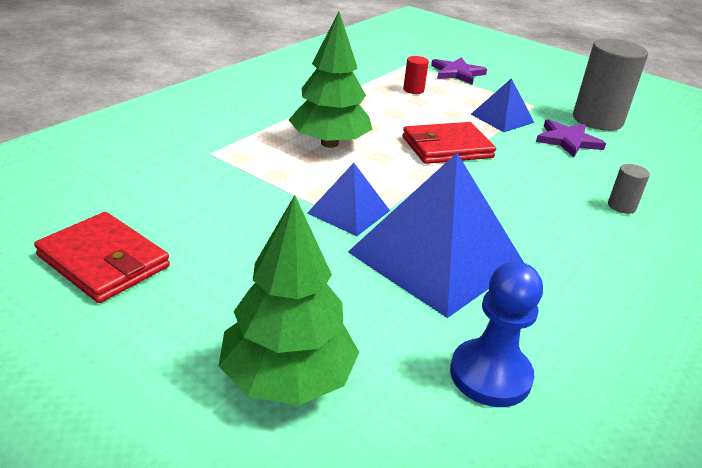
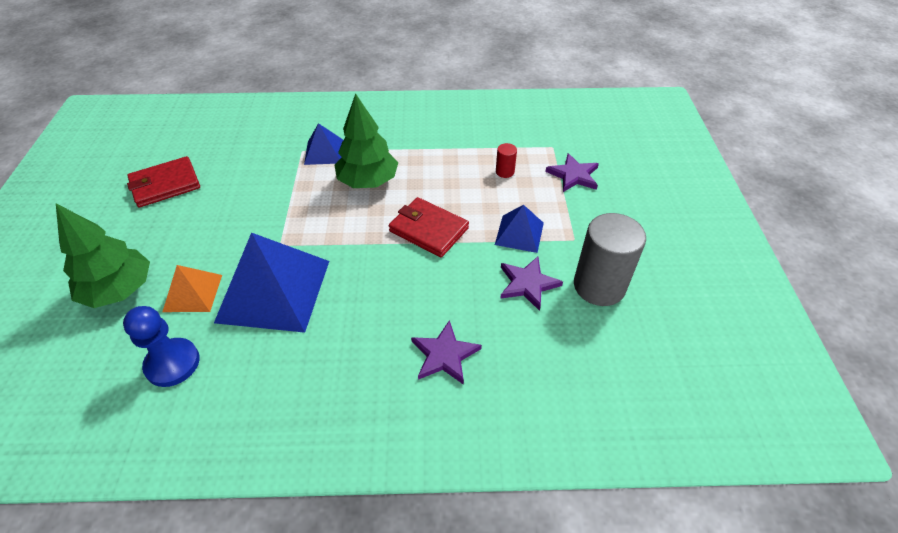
camera: 55 degrees right, 15 degrees up
(103, 261) = (165, 185): red wallet -> red wallet turned 60 degrees clockwise
(349, 211) = (291, 232): blue pyramid -> blue pyramid (324, 152)
(372, 315) = (193, 293): none -> orange pyramid
(621, 206) = (444, 355): grey cylinder -> purple star

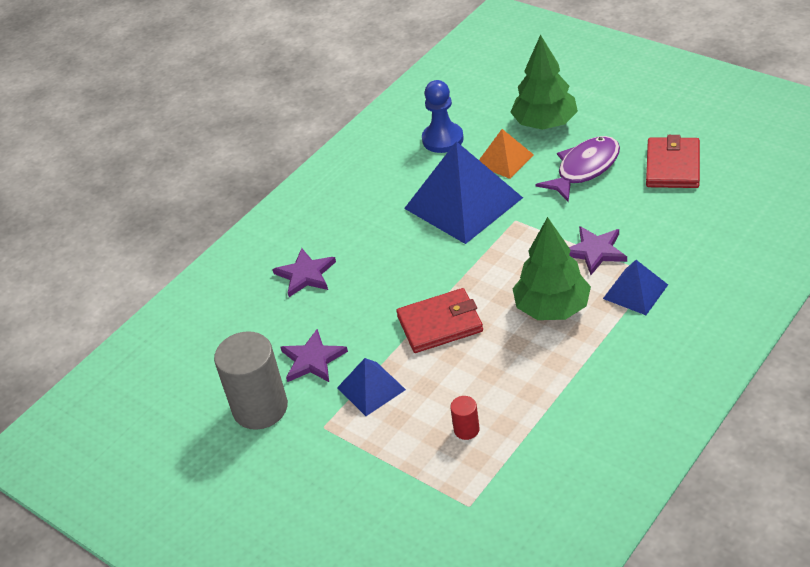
camera: 135 degrees right, 5 degrees down
(187, 232) = (584, 169): none -> purple fish
(573, 175) = (404, 490): purple star -> purple star (595, 251)

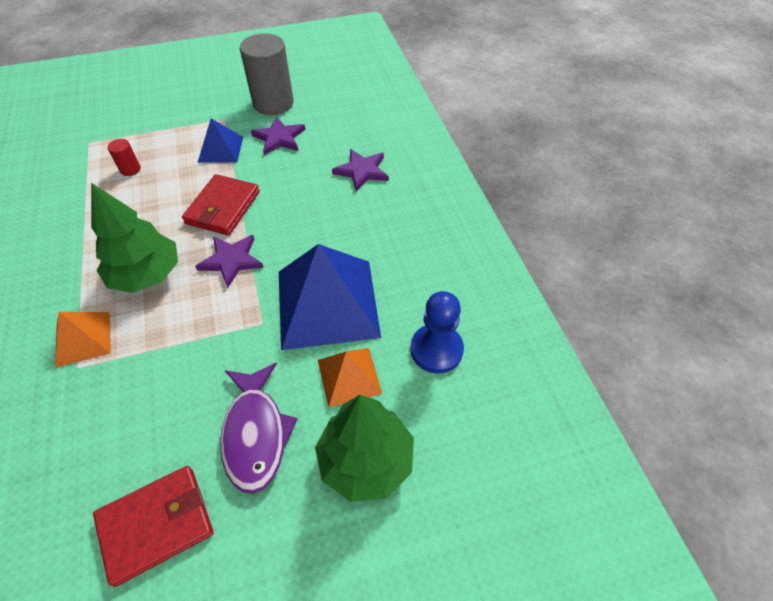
camera: 120 degrees right, 10 degrees up
(595, 251) = (155, 348): purple star -> purple star (231, 260)
(635, 291) = (83, 338): blue pyramid -> orange pyramid
(673, 166) = (156, 524): red wallet -> red wallet turned 75 degrees counterclockwise

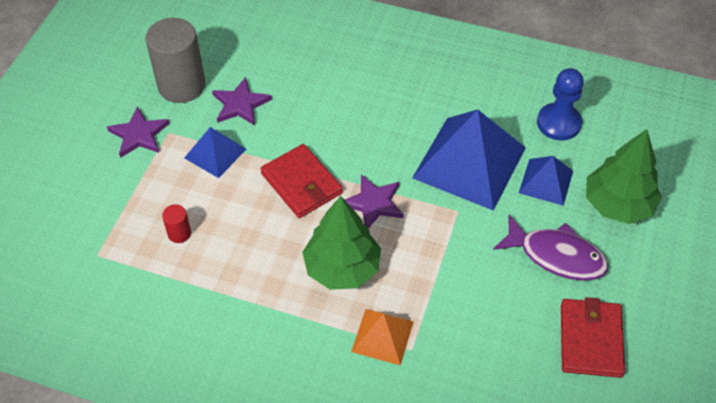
camera: 55 degrees left, 0 degrees up
(349, 376) = (546, 182): orange pyramid -> blue pyramid
(362, 171) = (340, 71): purple star -> purple star (139, 134)

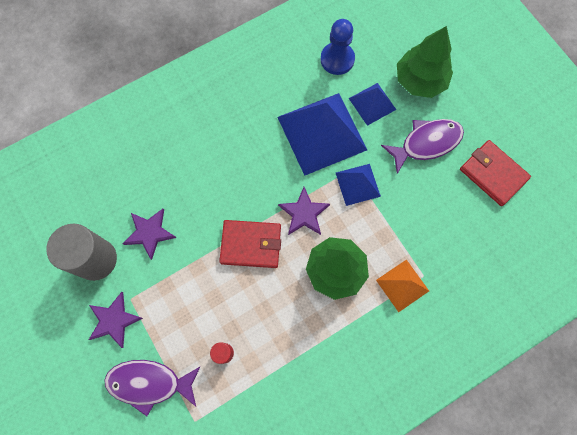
camera: 50 degrees left, 20 degrees up
(104, 197) = (149, 383): none -> purple fish
(215, 153) = (177, 281): blue pyramid -> blue pyramid (357, 184)

